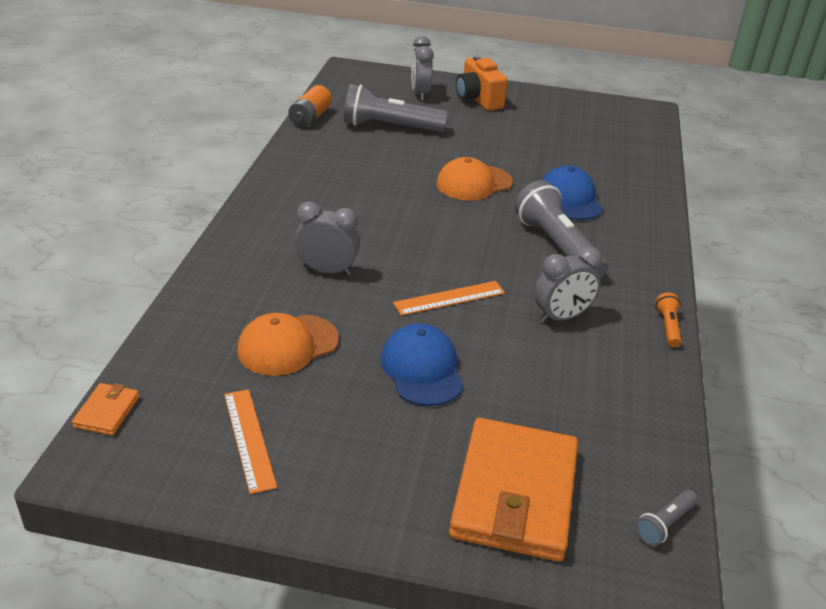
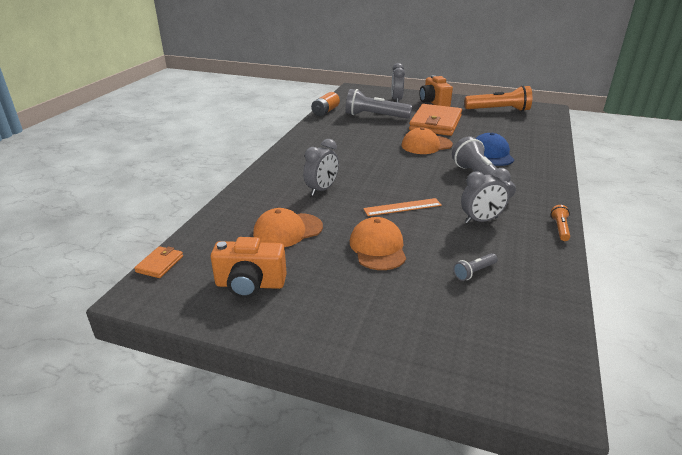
camera: 10 degrees right, 5 degrees down
(249, 439) = (250, 285): orange ruler -> orange camera
(327, 271) = (322, 190): grey clock -> grey clock turned 105 degrees clockwise
(422, 369) = (378, 248): blue cap -> orange cap
(514, 493) = (437, 330): orange wallet -> orange wallet (435, 123)
(576, 114) = (498, 110): none -> orange flashlight
(664, 524) = (555, 358): grey flashlight -> grey flashlight (474, 272)

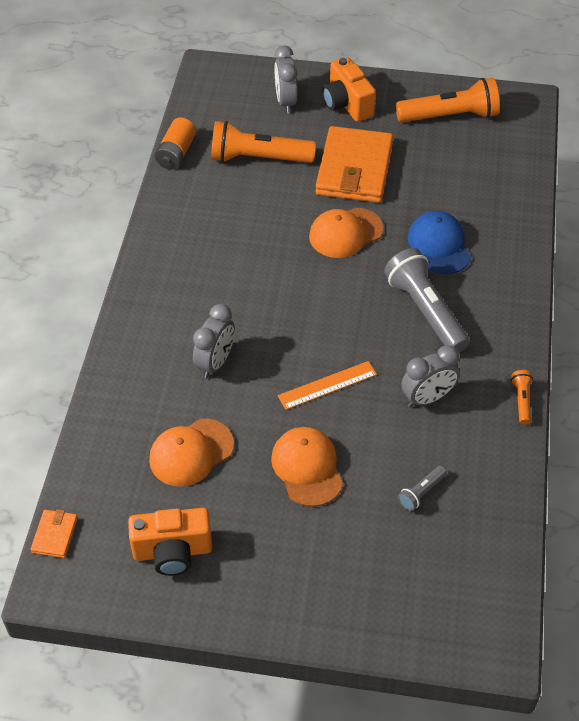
camera: 10 degrees left, 20 degrees up
(375, 116) = (258, 158): grey flashlight -> orange flashlight

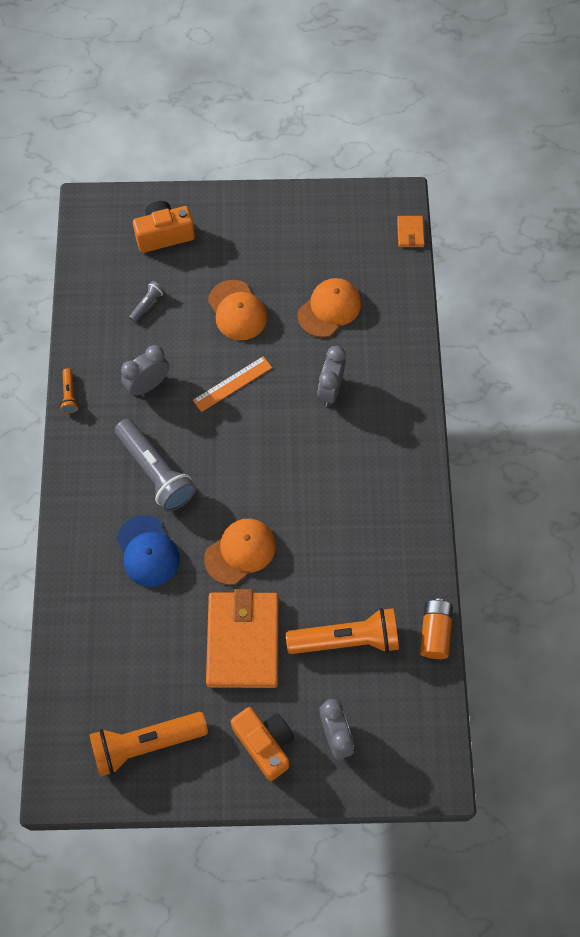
camera: 170 degrees right, 15 degrees up
(172, 551) = (322, 234): orange camera -> orange camera (164, 235)

